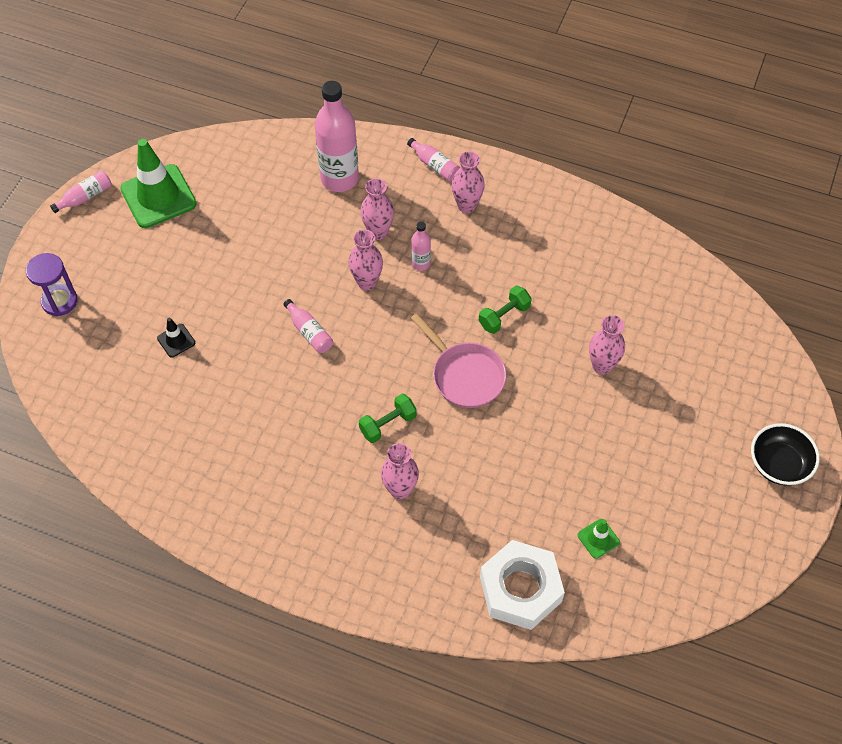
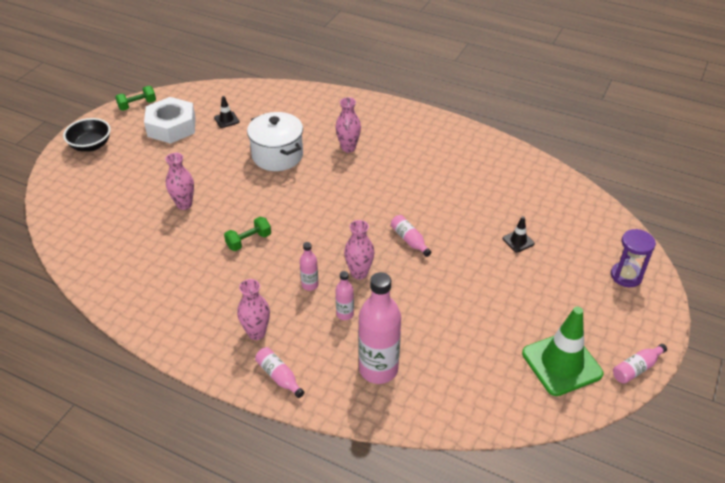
camera: 175 degrees left, 15 degrees down
(378, 232) = (345, 314): pink vase -> pink bottle
(388, 424) = (352, 181): green dumbbell -> green dumbbell (137, 105)
(465, 375) = (290, 205): pink pan -> none
(501, 465) = (277, 155): none -> white pot
(520, 589) = (282, 103): white nut -> white nut (171, 127)
(598, 538) = (226, 120): green traffic cone -> black traffic cone

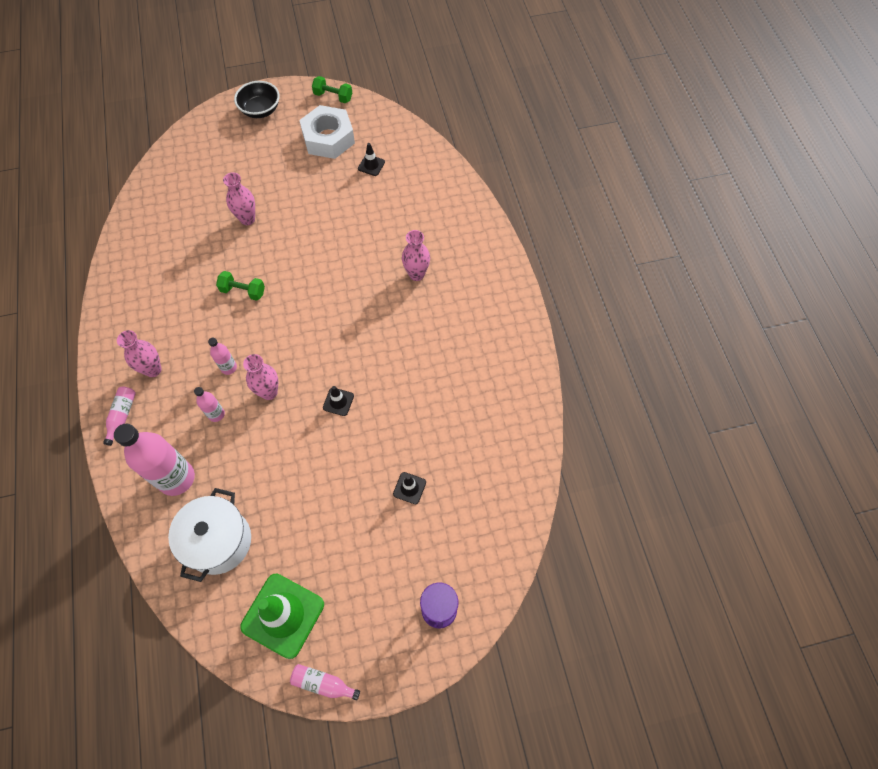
camera: 50 degrees right, 20 degrees up
(277, 155) = (359, 233): white pot -> white pot (219, 541)
(409, 240) = (338, 402): pink bottle -> black traffic cone

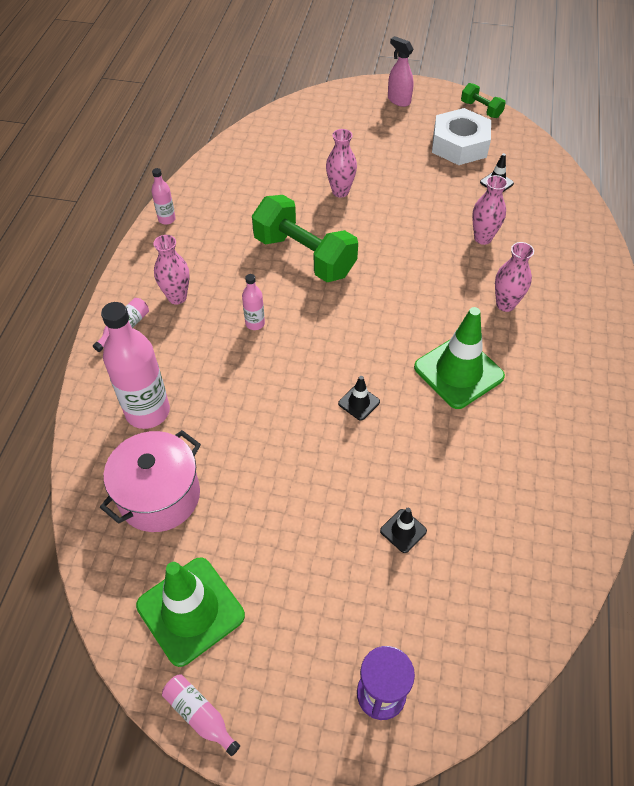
camera: 25 degrees right, 10 degrees down
(216, 414) = (220, 364): pink bottle -> pink bottle (167, 219)
(219, 541) = (159, 496): white pot -> pink pot
(243, 291) = (304, 256): green dumbbell -> green dumbbell, size x2.08
(260, 110) = (398, 100): black bowl -> pink spray bottle
(269, 392) = (286, 364): pink vase -> pink vase (483, 238)
(402, 346) = (458, 372): none -> green traffic cone

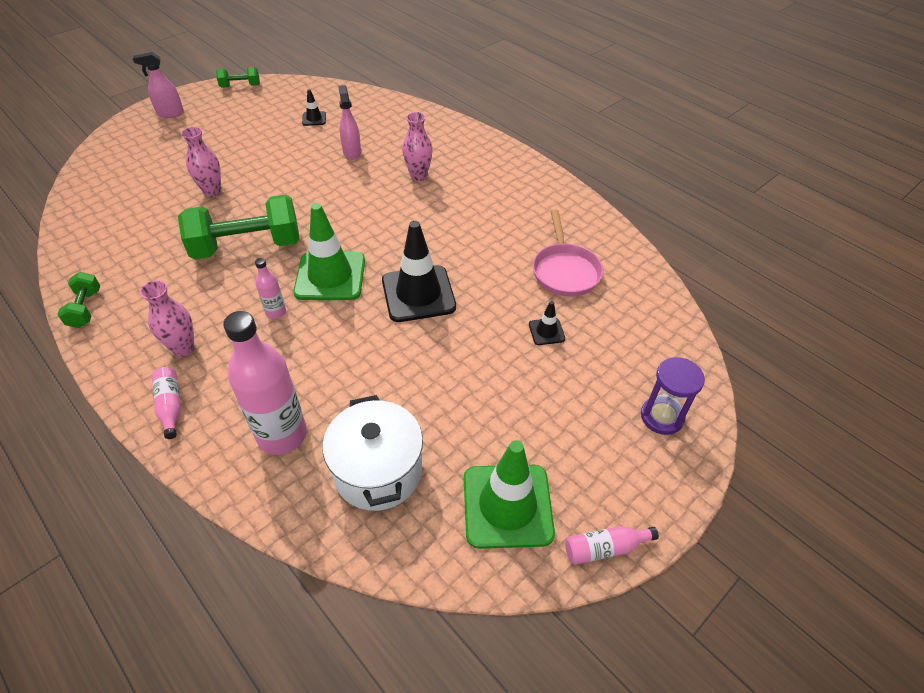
camera: 55 degrees left, 5 degrees down
(159, 496) = (378, 471): pink pot -> white pot
(167, 219) = (85, 309): pink bottle -> green dumbbell
(359, 402) = (418, 294): black traffic cone -> black traffic cone, size x2.20
(458, 372) = (447, 229): green traffic cone -> green traffic cone (330, 276)
(459, 145) = (257, 113): white nut -> none
(483, 238) = (352, 152): pink vase -> pink spray bottle
(498, 501) = (565, 271): none -> pink pan

